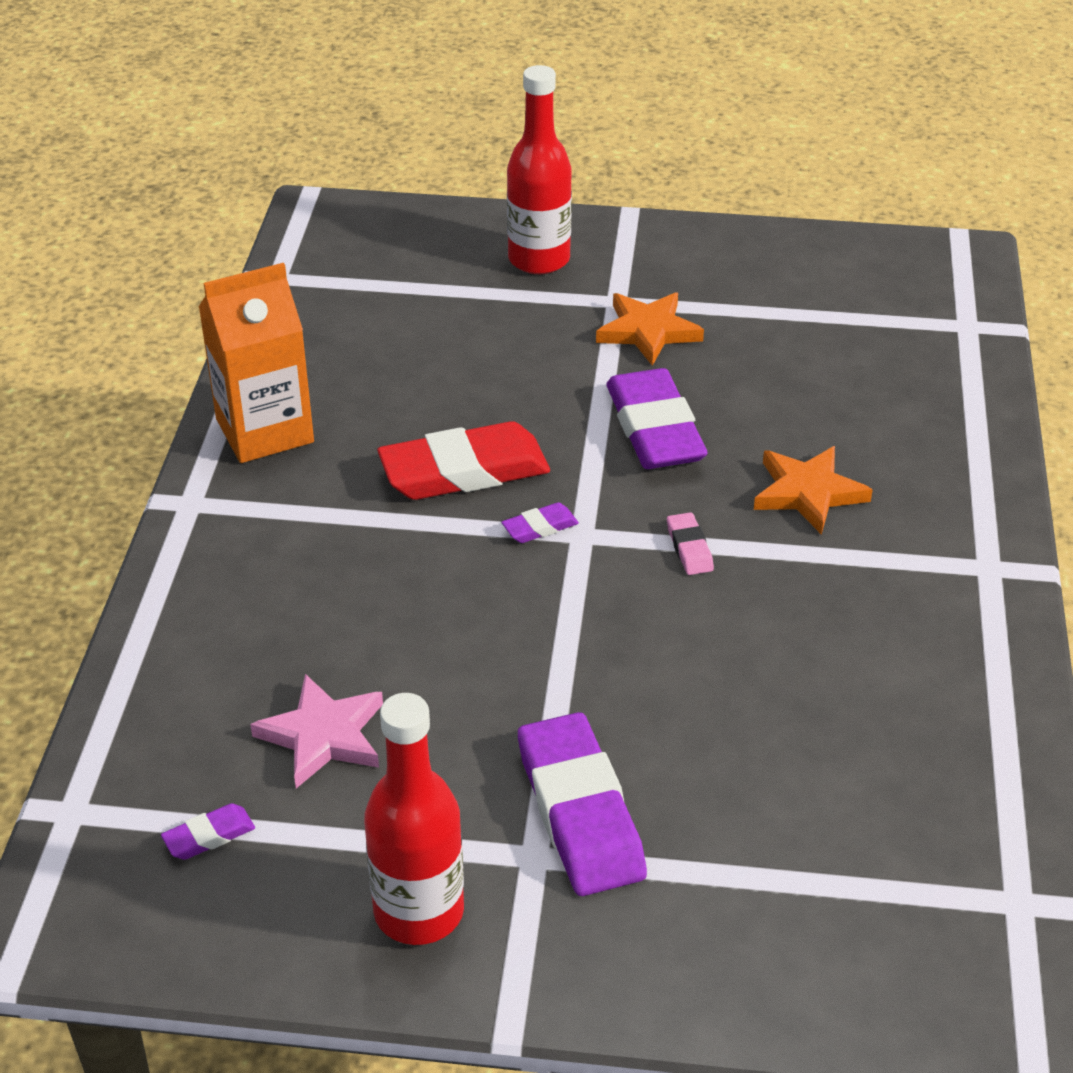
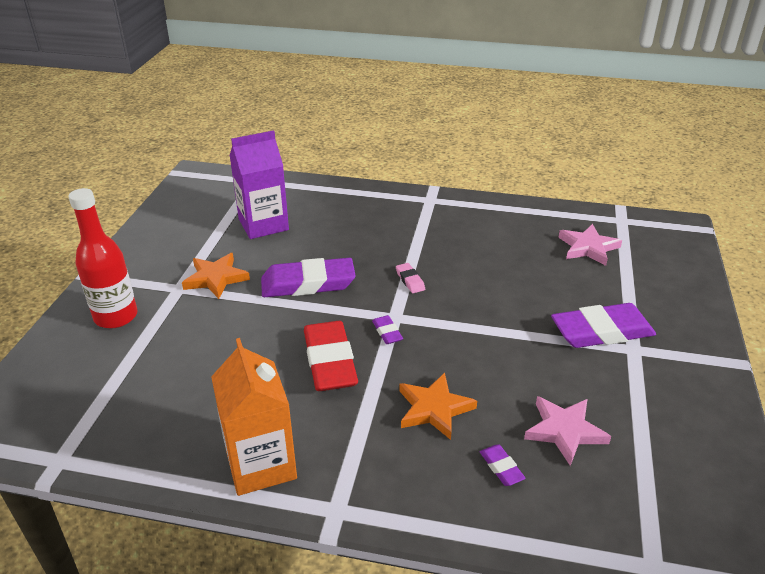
camera: 85 degrees left, 5 degrees down
(209, 836) = (655, 486): purple eraser -> purple eraser (501, 467)
(419, 911) = (682, 392): red bottle -> none
(689, 548) = (410, 280): pink eraser -> pink eraser turned 75 degrees clockwise
(808, 493) = (372, 240): orange star -> orange star (434, 409)
(818, 357) = (263, 224): none -> purple carton
(873, 822) = (588, 247): none -> pink star

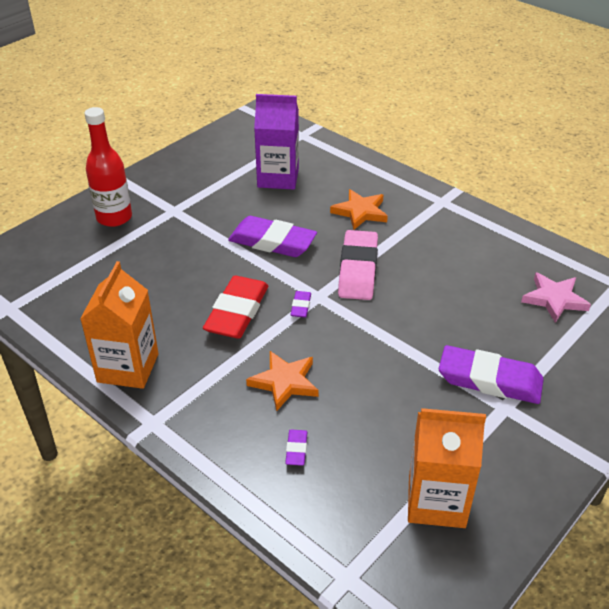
camera: 30 degrees right, 5 degrees up
(216, 278) = (206, 212): orange star -> orange star (360, 212)
(410, 280) = (358, 269): pink eraser -> pink eraser, size x2.27
(564, 431) = (374, 446): pink star -> none
(658, 455) = (436, 501): none -> orange carton

